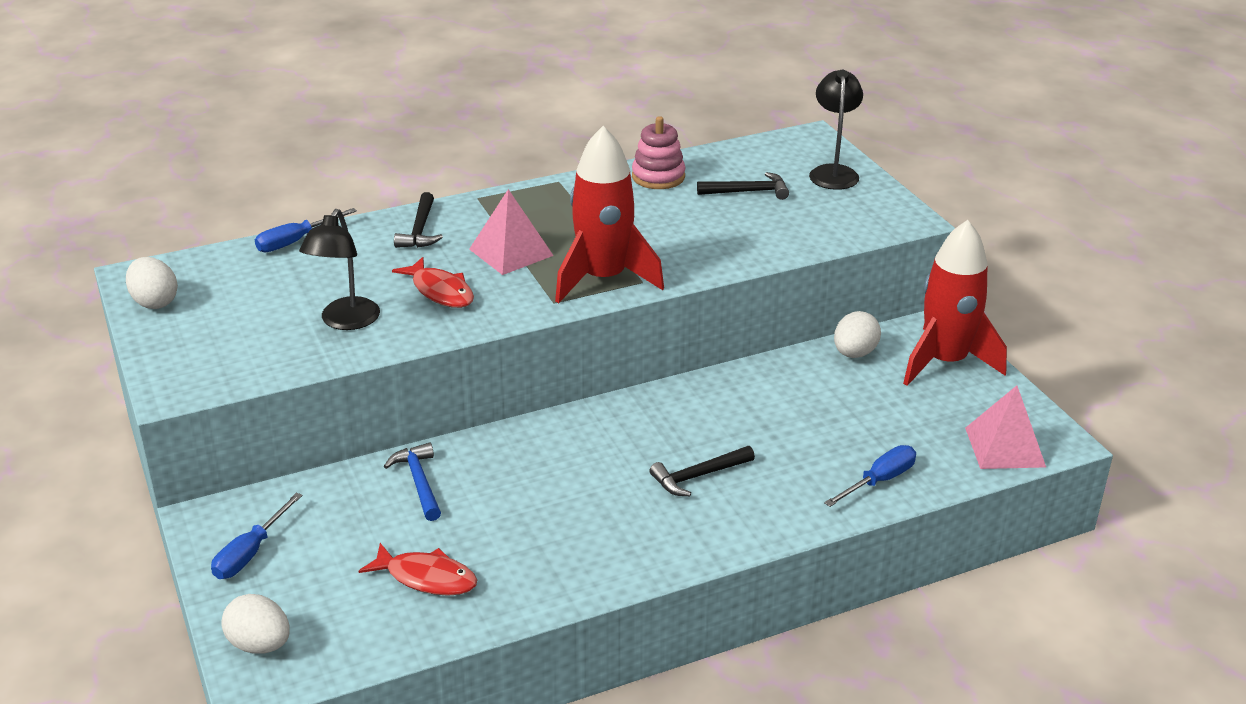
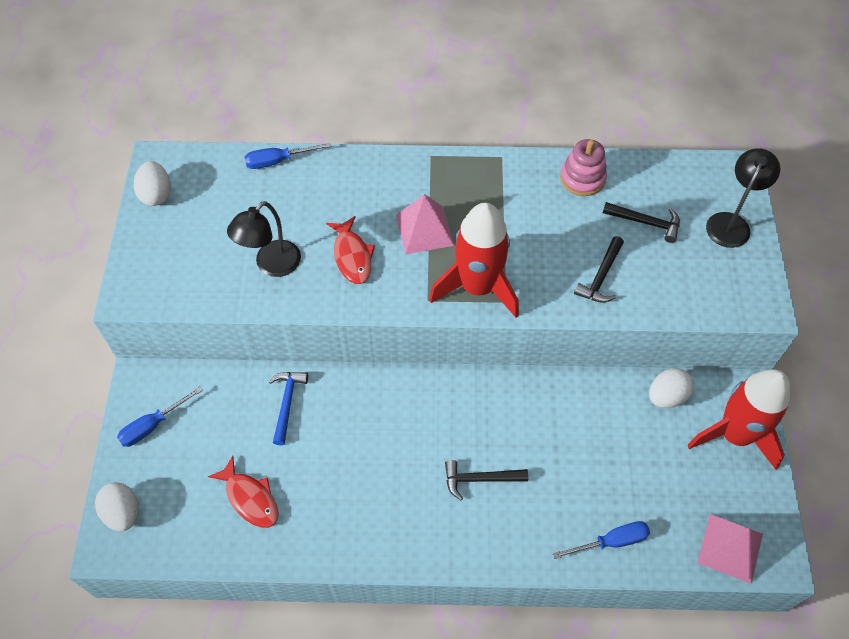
camera: 25 degrees right, 25 degrees up
(420, 230) = (371, 179): black hammer -> black hammer (601, 277)

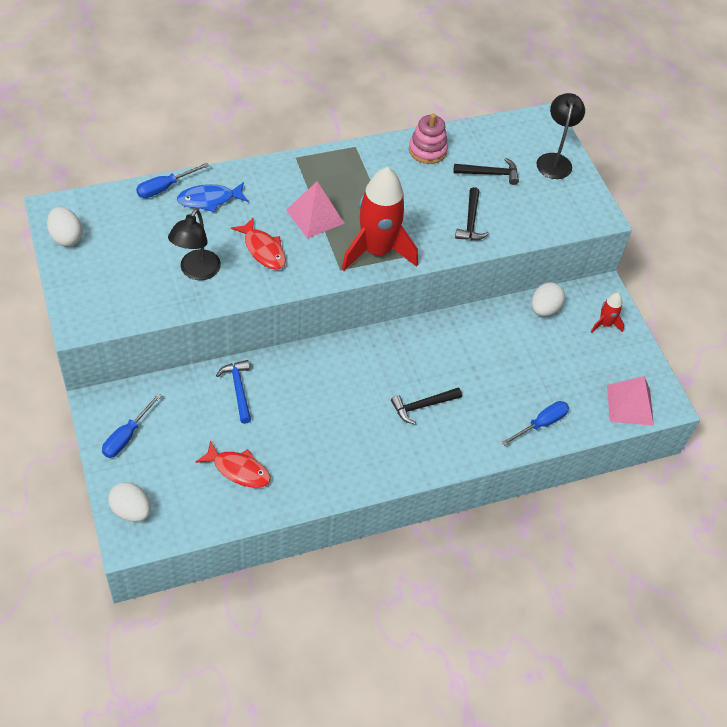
camera: 25 degrees left, 5 degrees down
(318, 185) = (209, 200): none -> blue fish
(734, 435) = (605, 324): red rocket -> red rocket, size x0.45

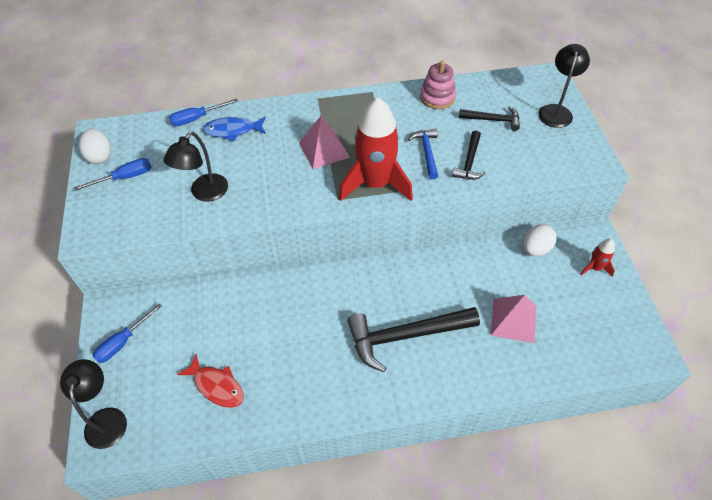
camera: 15 degrees right, 0 degrees up
(131, 510) = (106, 418): white egg -> black lamp
(238, 390) = (235, 305): blue hammer -> blue hammer (427, 152)
(263, 250) = (270, 177): red fish -> none
(422, 406) = (405, 336): black hammer -> black hammer, size x1.88
(541, 424) = (522, 365): blue screwdriver -> blue screwdriver (125, 177)
(630, 405) = (616, 353): pink pyramid -> pink pyramid (513, 320)

